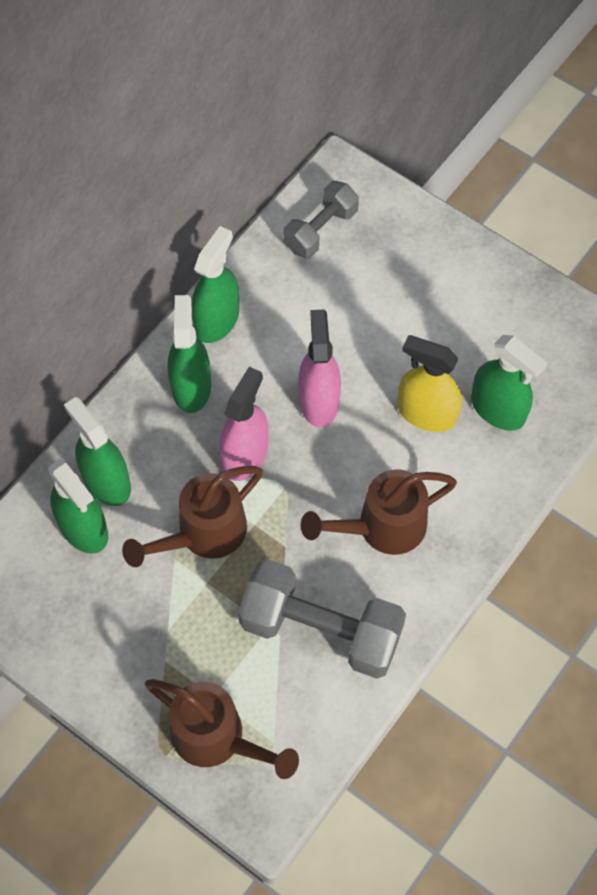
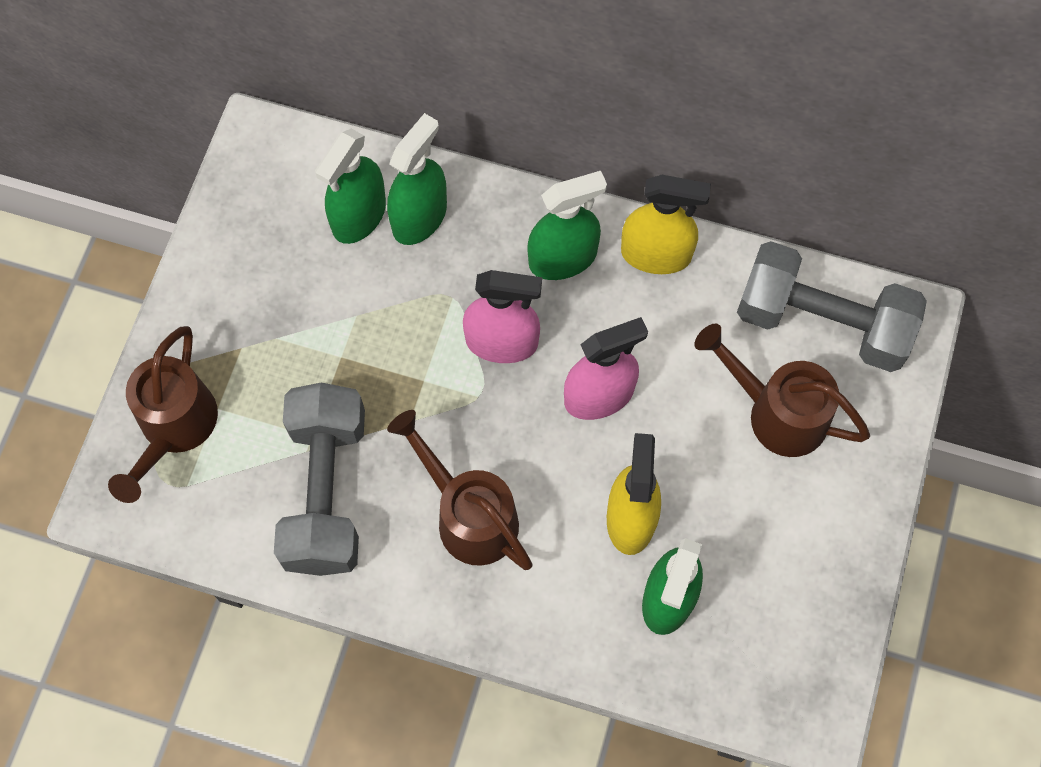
camera: 70 degrees right, 5 degrees up
(203, 534) = (394, 334): brown watering can -> brown watering can (777, 413)
(217, 320) = (656, 254): green spray bottle -> yellow spray bottle
(321, 230) = (822, 322): grey dumbbell -> grey dumbbell, size x1.68

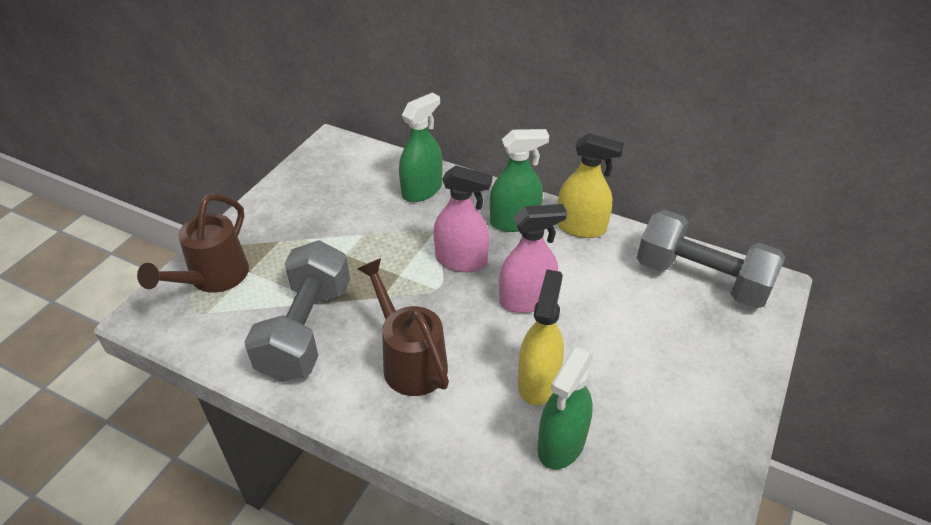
camera: 10 degrees right, 25 degrees down
(359, 216) = (382, 185): green spray bottle -> none
(777, 413) = (663, 328): brown watering can -> none

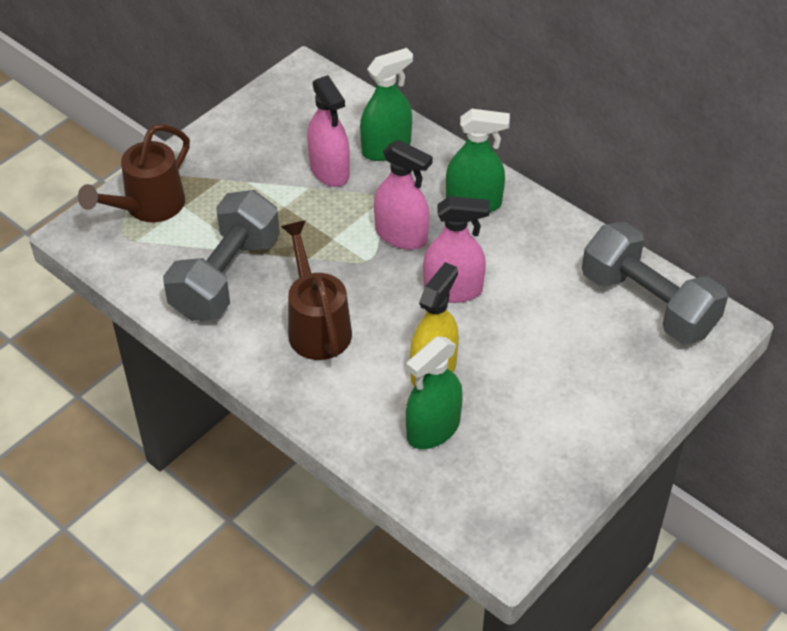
camera: 15 degrees right, 5 degrees up
(378, 217) = (329, 171): none -> pink spray bottle
(581, 227) = (544, 222): yellow spray bottle -> none

